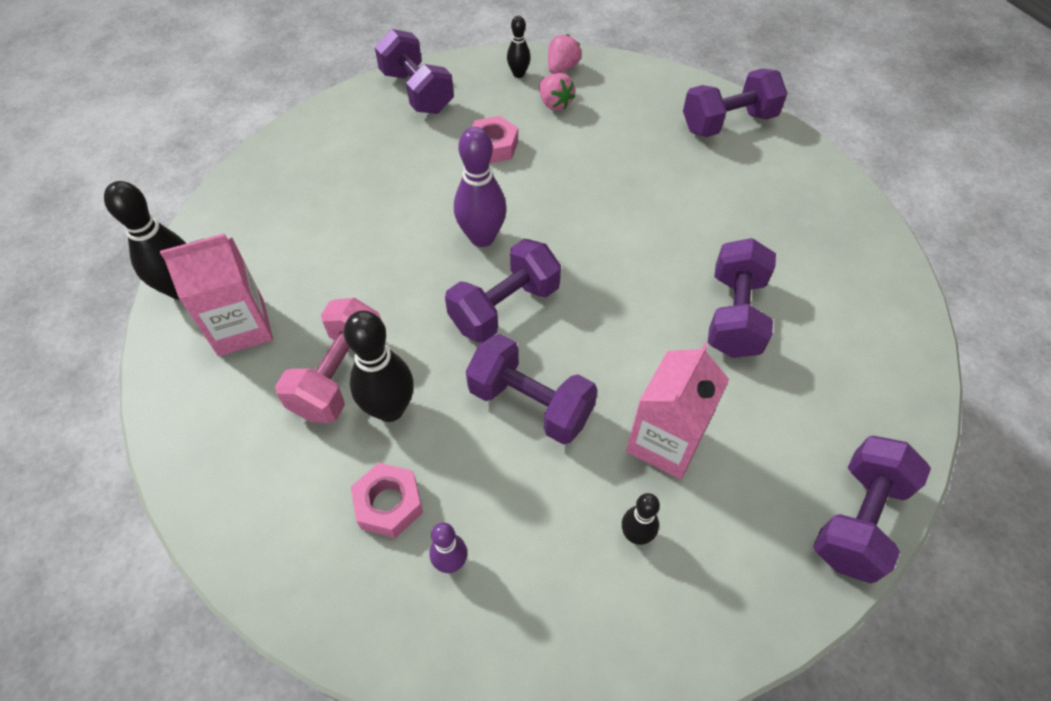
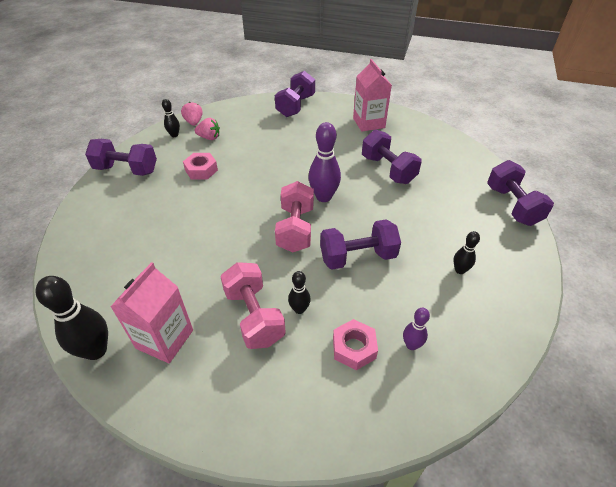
camera: 45 degrees left, 10 degrees down
(390, 409) = (299, 309): black bowling pin -> black bowling pin, size x0.55
(482, 237) = (246, 209): purple bowling pin -> purple bowling pin (323, 197)
(504, 307) = (295, 229): purple dumbbell -> pink dumbbell
(665, 442) = (424, 230): pink carton -> pink carton (368, 123)

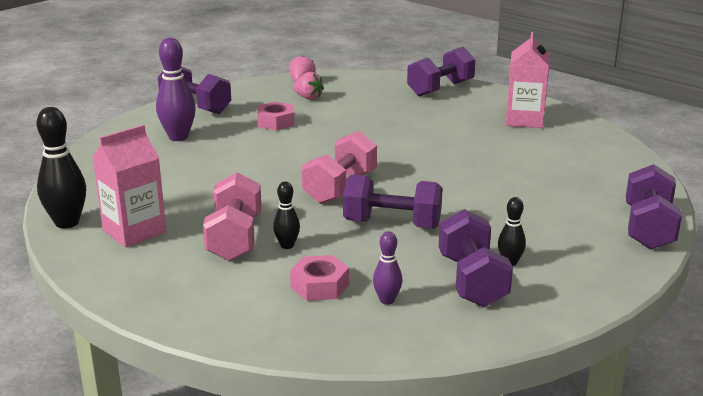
camera: 25 degrees right, 20 degrees down
(174, 135) = (270, 89): black bowling pin -> none
(323, 197) = (399, 170): purple bowling pin -> purple bowling pin (178, 137)
(388, 169) = (506, 164): purple dumbbell -> purple dumbbell (472, 281)

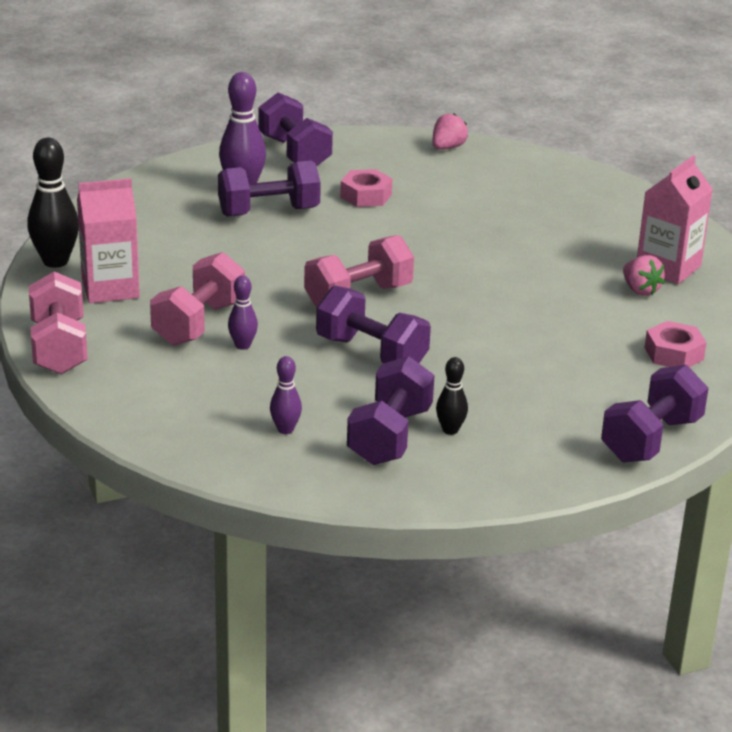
camera: 25 degrees right, 5 degrees up
(129, 290) = (59, 348): none -> pink dumbbell
(287, 245) = (242, 345): black bowling pin -> purple bowling pin
(308, 98) = (434, 172): pink strawberry -> pink strawberry (640, 290)
(319, 286) = (235, 396): pink nut -> pink nut (673, 353)
(440, 89) = (610, 198): purple dumbbell -> purple dumbbell (269, 212)

